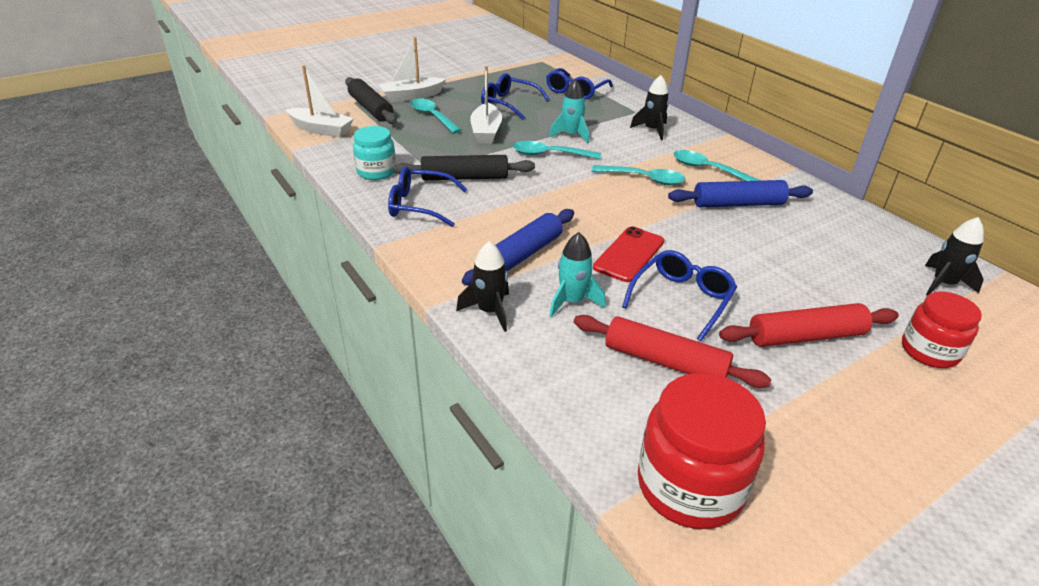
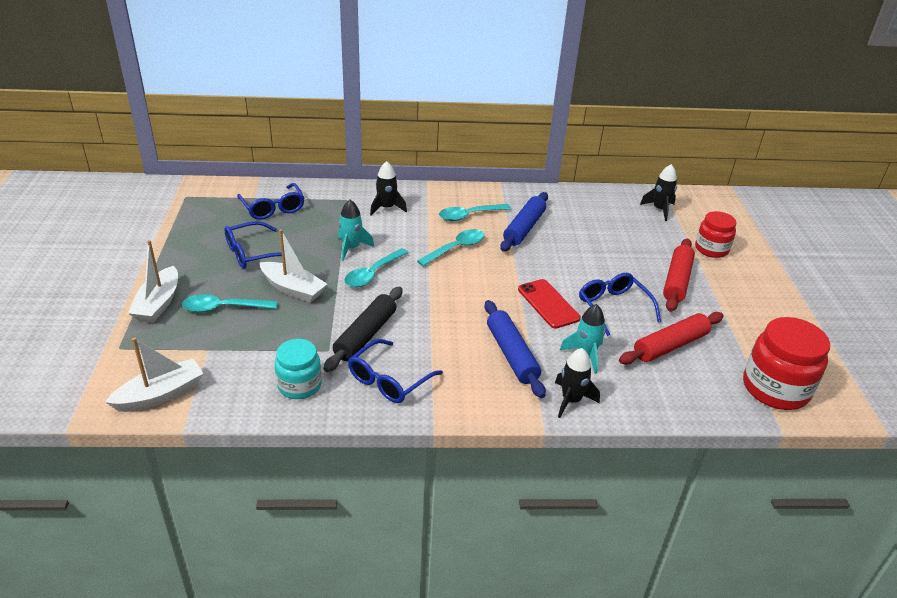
camera: 60 degrees left, 0 degrees up
(370, 108) = (152, 342): black rolling pin -> none

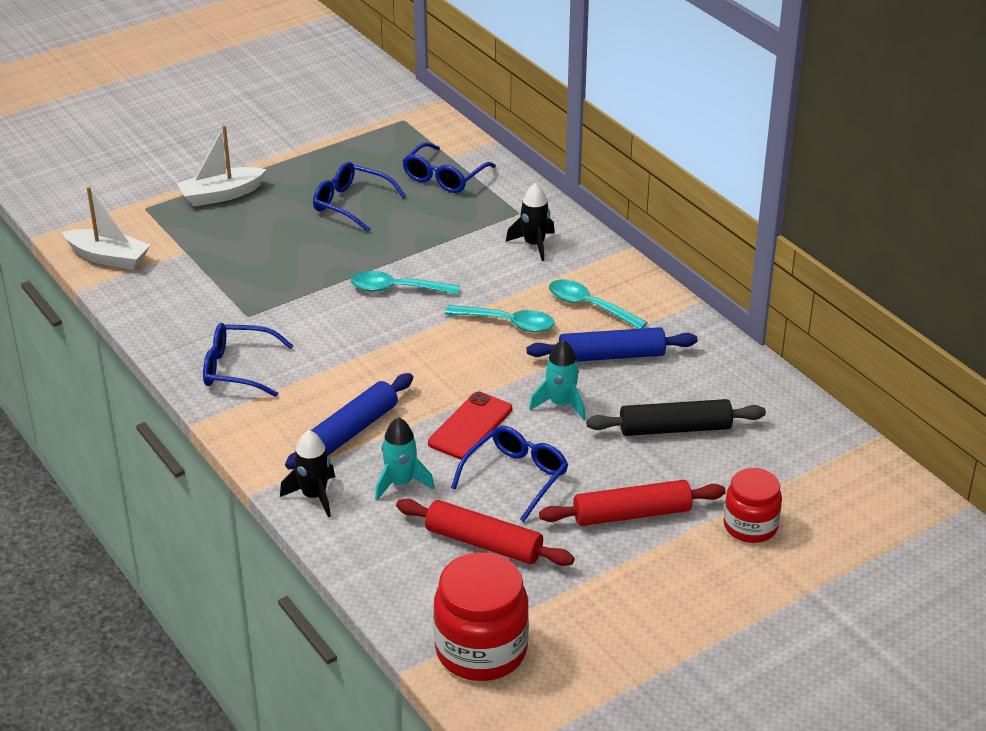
camera: 60 degrees right, 0 degrees up
(223, 308) = (250, 231): turquoise spoon -> none
(293, 289) = (319, 254): white boat -> none
(299, 385) = (184, 322): turquoise jar -> none
(351, 248) = (428, 256): turquoise rocket -> turquoise rocket (561, 404)
(365, 335) = (291, 327): black rolling pin -> black rolling pin (675, 429)
(659, 209) = (802, 452): black rocket -> none

